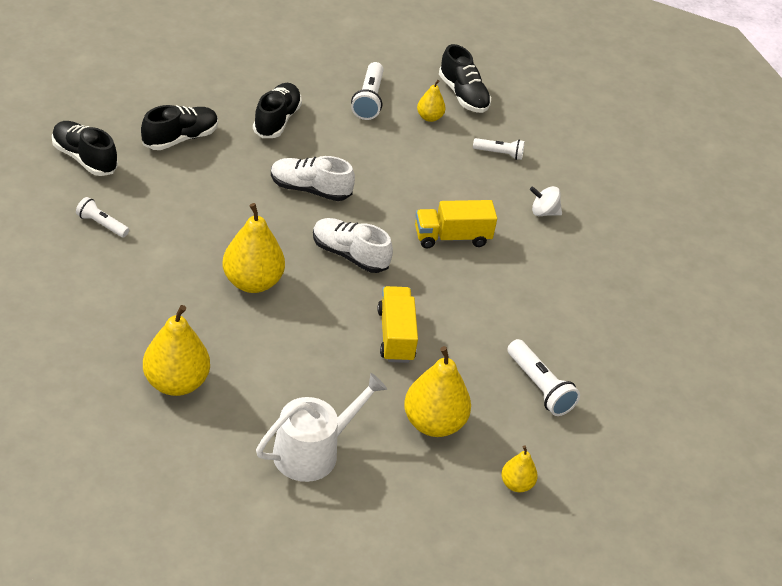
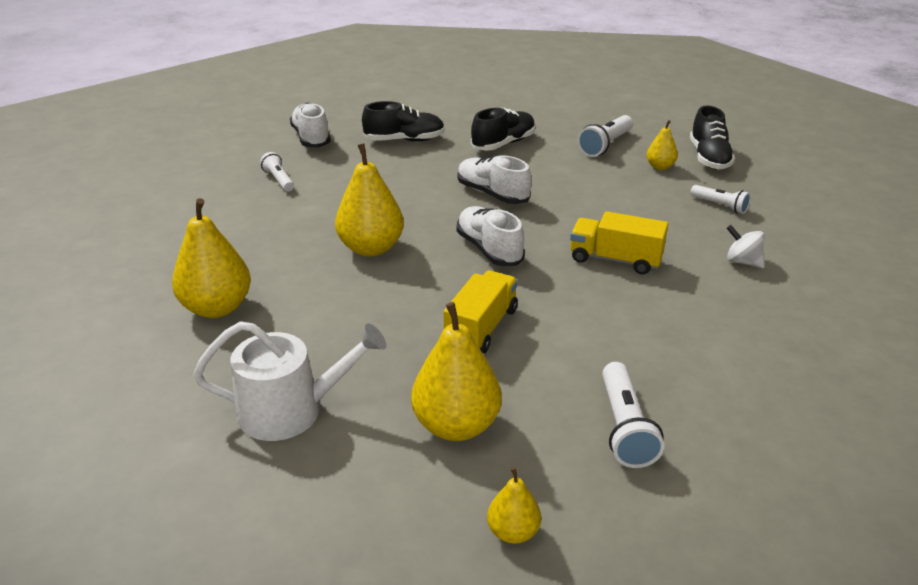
camera: 35 degrees right, 10 degrees down
(84, 158) = (311, 138): black shoe -> white shoe

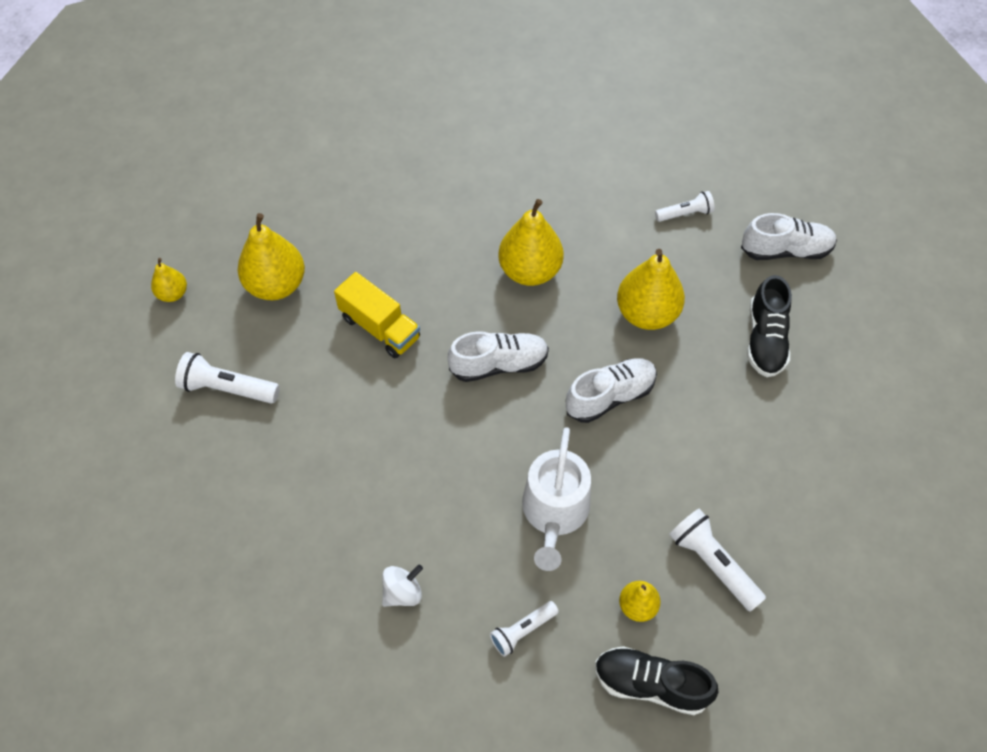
camera: 105 degrees right, 25 degrees up
(217, 308) = (471, 160): yellow pear -> yellow pear (646, 314)
(291, 410) = (332, 195): white watering can -> white watering can (554, 512)
(503, 144) = (737, 443): black shoe -> none
(615, 259) = (446, 469): yellow truck -> none

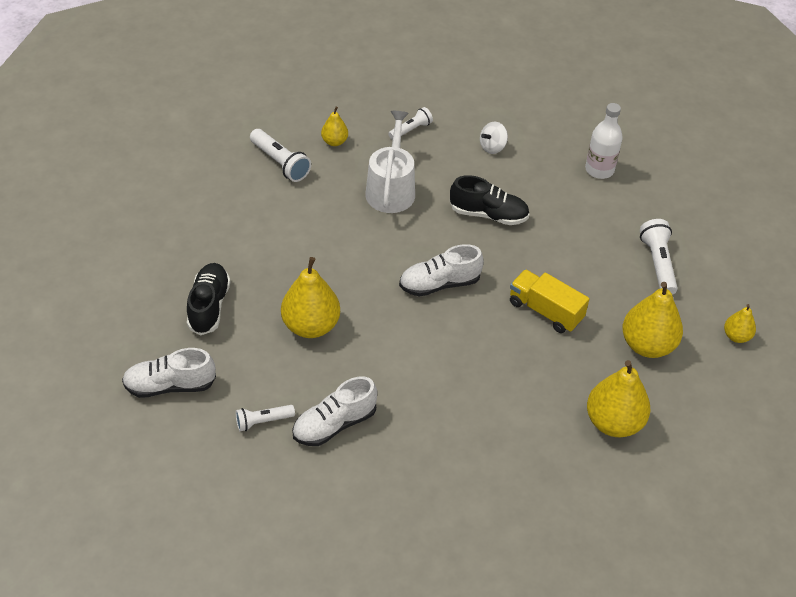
camera: 175 degrees right, 10 degrees down
(227, 388) = (658, 264): white flashlight -> white flashlight turned 105 degrees counterclockwise
(256, 545) = (599, 170): none -> white bottle
(530, 271) = (417, 361): yellow pear -> yellow pear (613, 422)
(610, 396) = (347, 262): white shoe -> white shoe (334, 424)
(650, 684) = (329, 107): black shoe -> black shoe (488, 214)

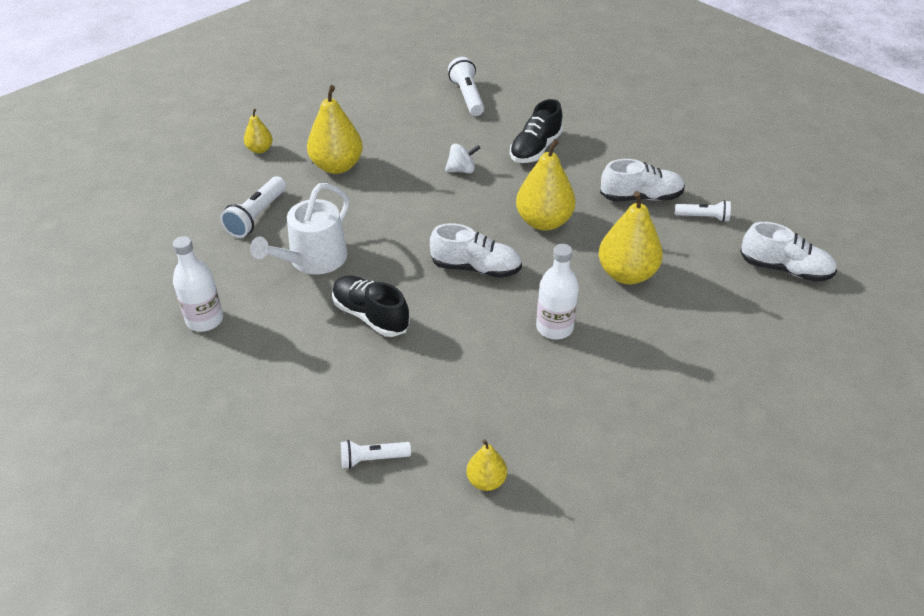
camera: 150 degrees left, 5 degrees down
(209, 306) = (727, 326): black shoe -> black shoe (535, 149)
(280, 163) = (577, 475): white flashlight -> white flashlight (467, 96)
(346, 255) = (554, 327): none -> white bottle
(391, 189) = (456, 384): white watering can -> white watering can (313, 259)
(492, 147) = (293, 393): white spinning top -> white spinning top (462, 170)
(545, 311) = (396, 215): yellow truck -> none
(613, 422) = (415, 133): yellow pear -> yellow pear (544, 222)

